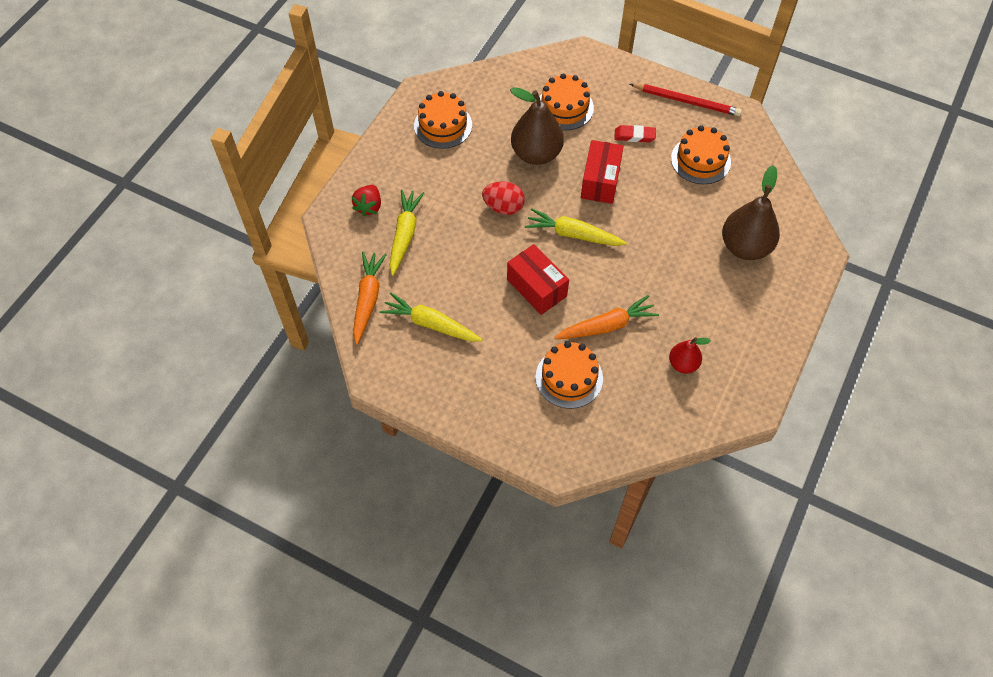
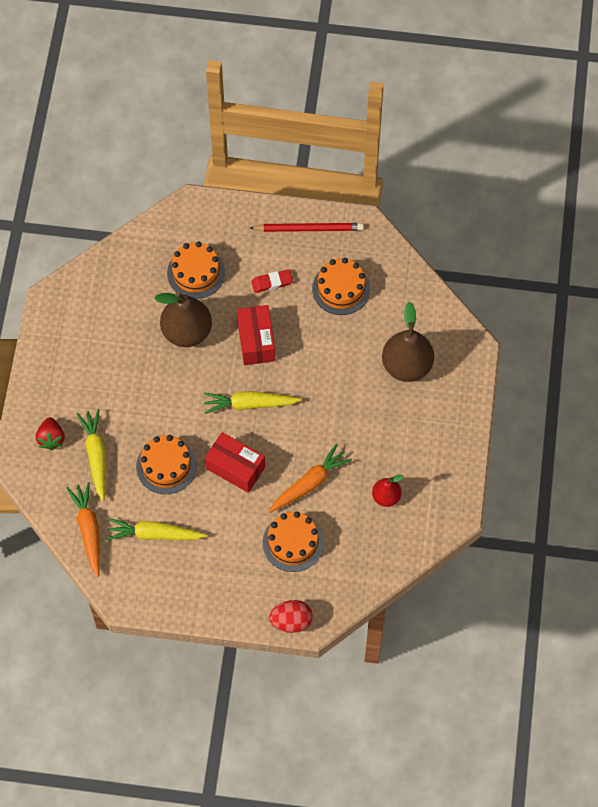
camera: 20 degrees left, 5 degrees up
(443, 125) = (87, 330): orange cake -> orange cake (166, 466)
(503, 207) = (176, 397): red egg -> red egg (291, 621)

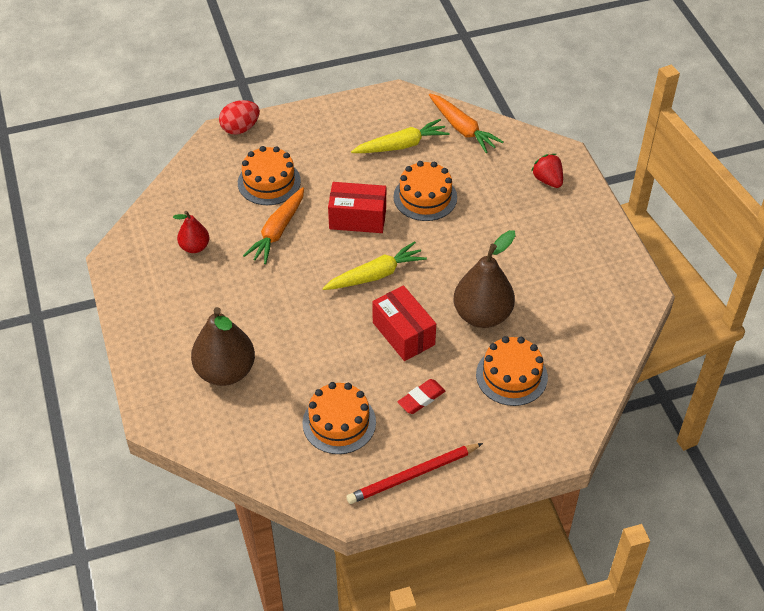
camera: 155 degrees right, 15 degrees down
(96, 456) = (496, 182): yellow carrot -> none

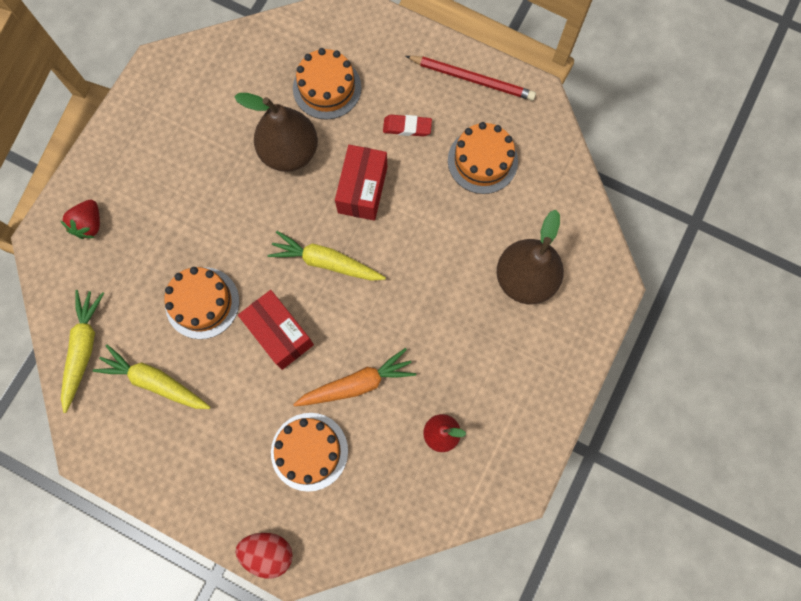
camera: 135 degrees left, 25 degrees up
(462, 128) = (83, 349): orange carrot -> yellow carrot

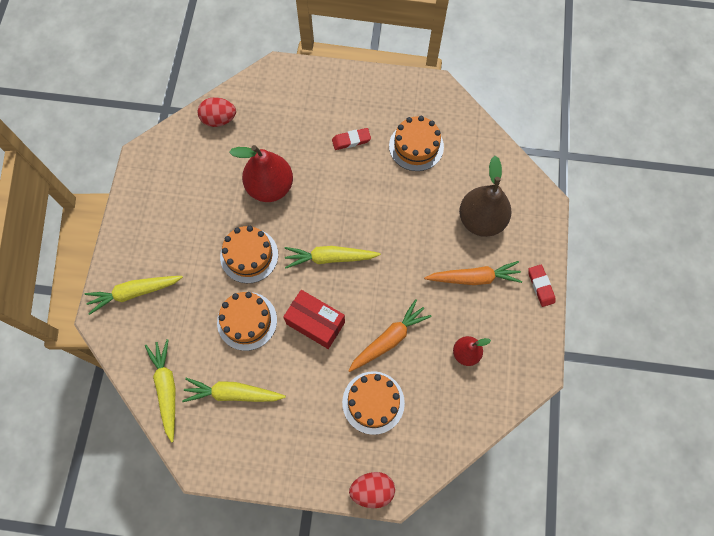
camera: 20 degrees left, 5 degrees down
(89, 224) = (135, 292): red strawberry -> yellow carrot
(261, 50) = (219, 119): none -> red egg
(289, 152) = (270, 187): brown pear -> red pear
(327, 88) = (280, 131): orange cake -> orange cake (249, 255)
(362, 190) = (336, 196): red box -> none
(472, 79) = (385, 91): red pencil -> none
(487, 346) = (473, 278): none -> orange carrot
(564, 386) = (540, 286): none -> red eraser

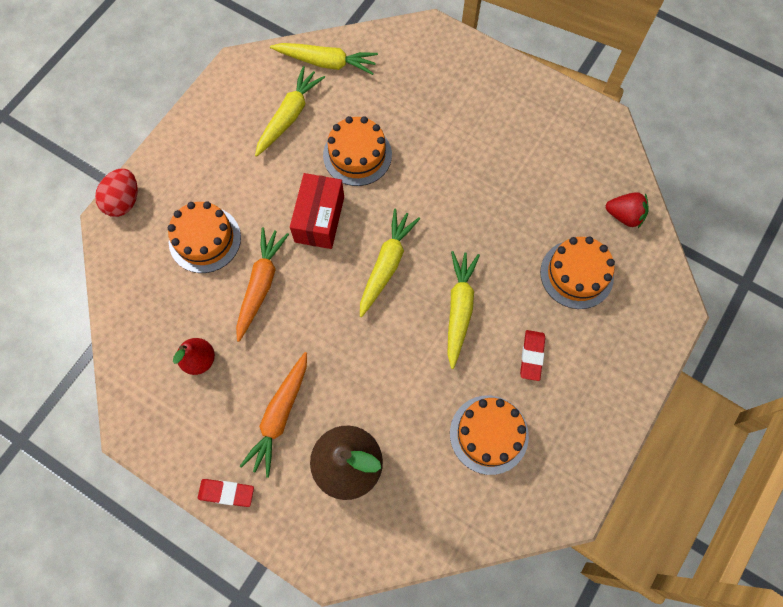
camera: 115 degrees right, 0 degrees up
(135, 292) = (441, 66): yellow carrot -> yellow carrot (459, 309)
(219, 119) = (624, 216): red egg -> red strawberry
(249, 255) = (431, 184): orange cake -> orange cake (576, 274)
(270, 187) = (507, 237): red pear -> none
(315, 323) = (319, 219): red box -> red box turned 45 degrees counterclockwise
(389, 339) = (261, 285): orange carrot -> orange carrot turned 150 degrees counterclockwise

